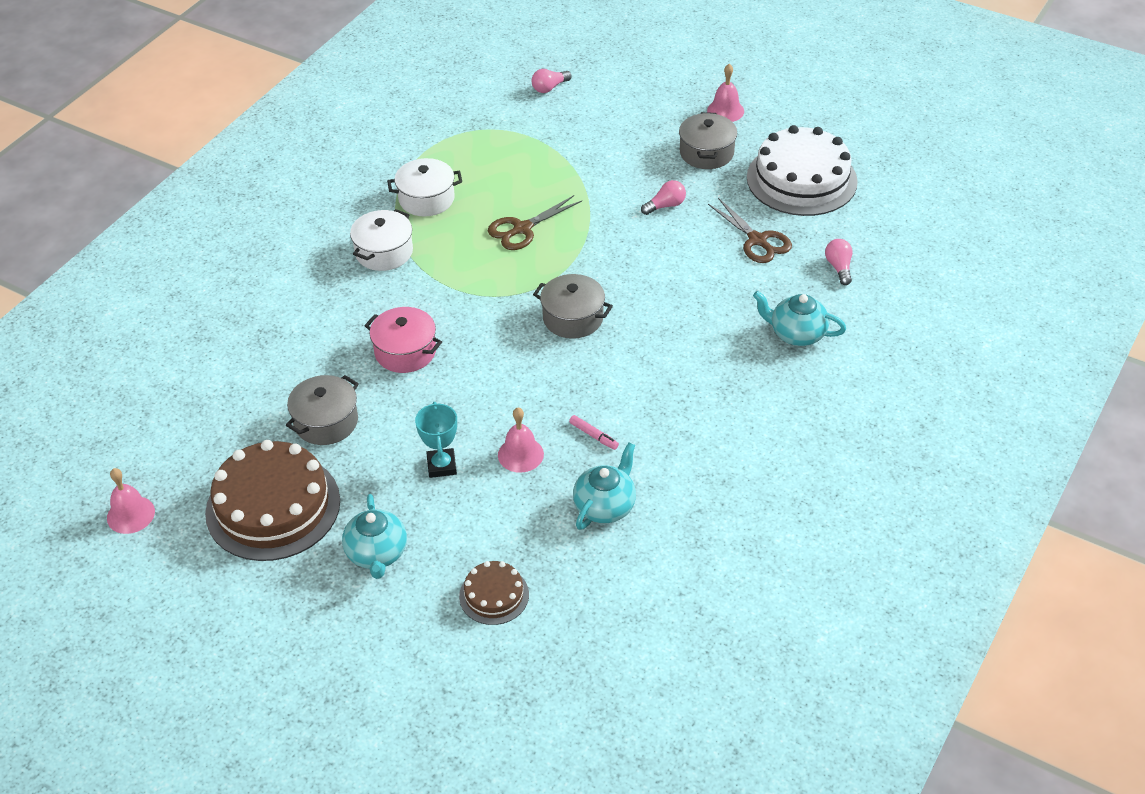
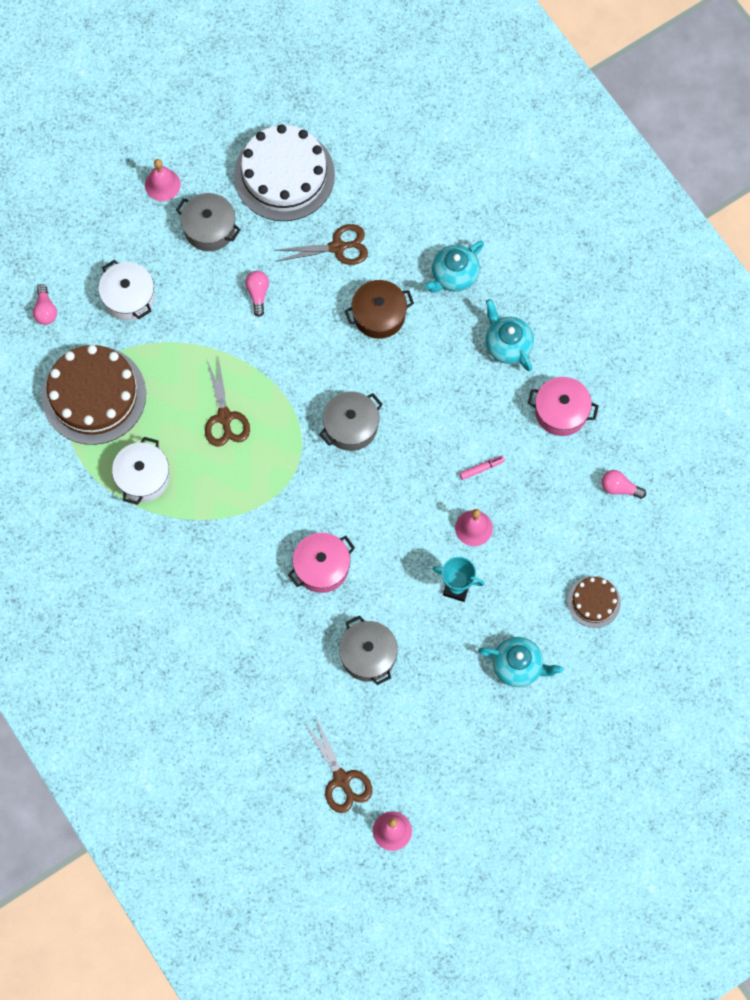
camera: 65 degrees left, 25 degrees up
(174, 451) = (341, 779): none -> brown scissors
(273, 506) = (436, 724): brown cake -> brown cake (94, 395)
(384, 252) = (193, 538): white pot -> white pot (129, 297)
(605, 506) = (552, 492): turquoise teapot -> turquoise teapot (507, 345)
(707, 479) = (561, 412): none -> pink pot
(708, 295) = (379, 315): none -> brown pot
(839, 267) = (400, 206): pink light bulb -> pink light bulb (619, 488)

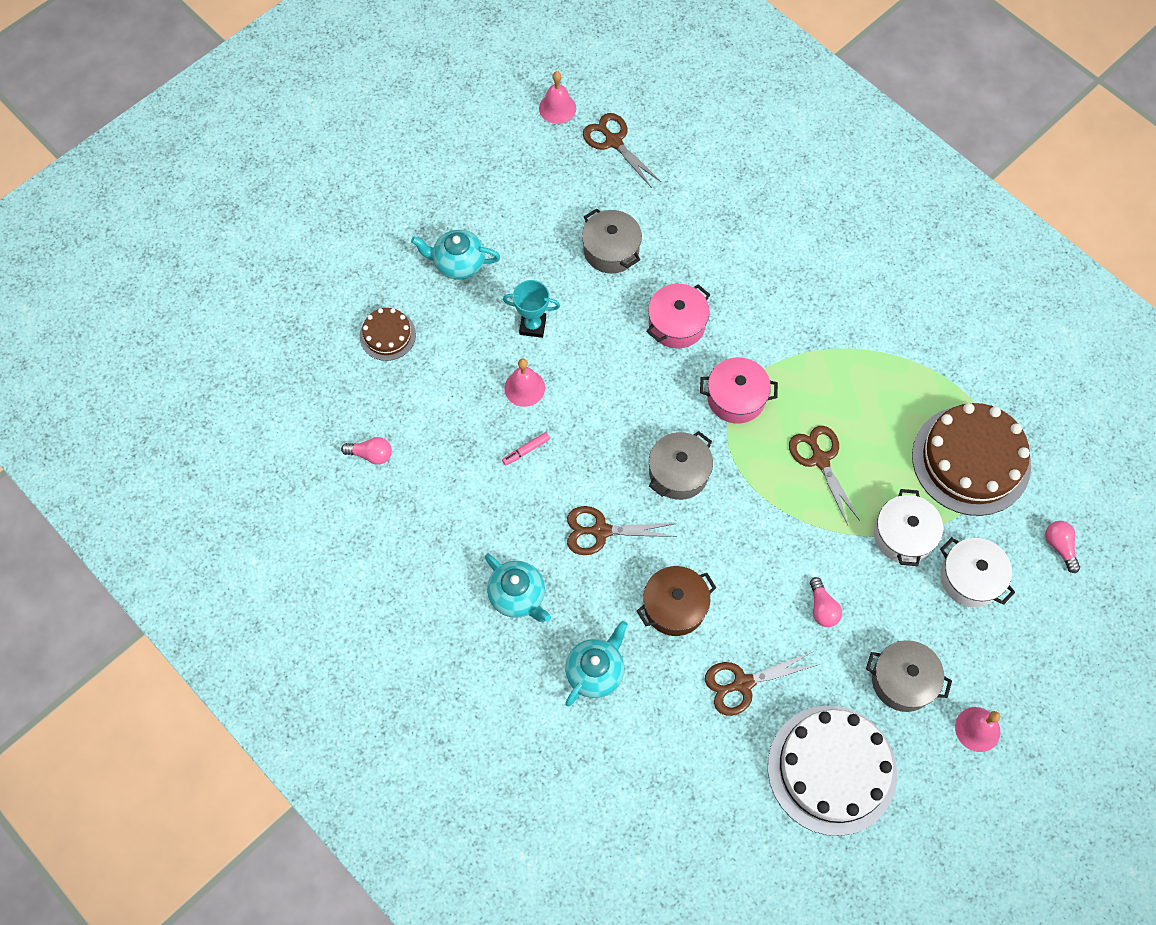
camera: 170 degrees right, 5 degrees down
(143, 477) = (889, 382): white pot -> white pot (903, 535)
(428, 387) = (601, 531): none -> brown scissors
(561, 412) = (445, 528): pink pot -> pink pot (736, 398)

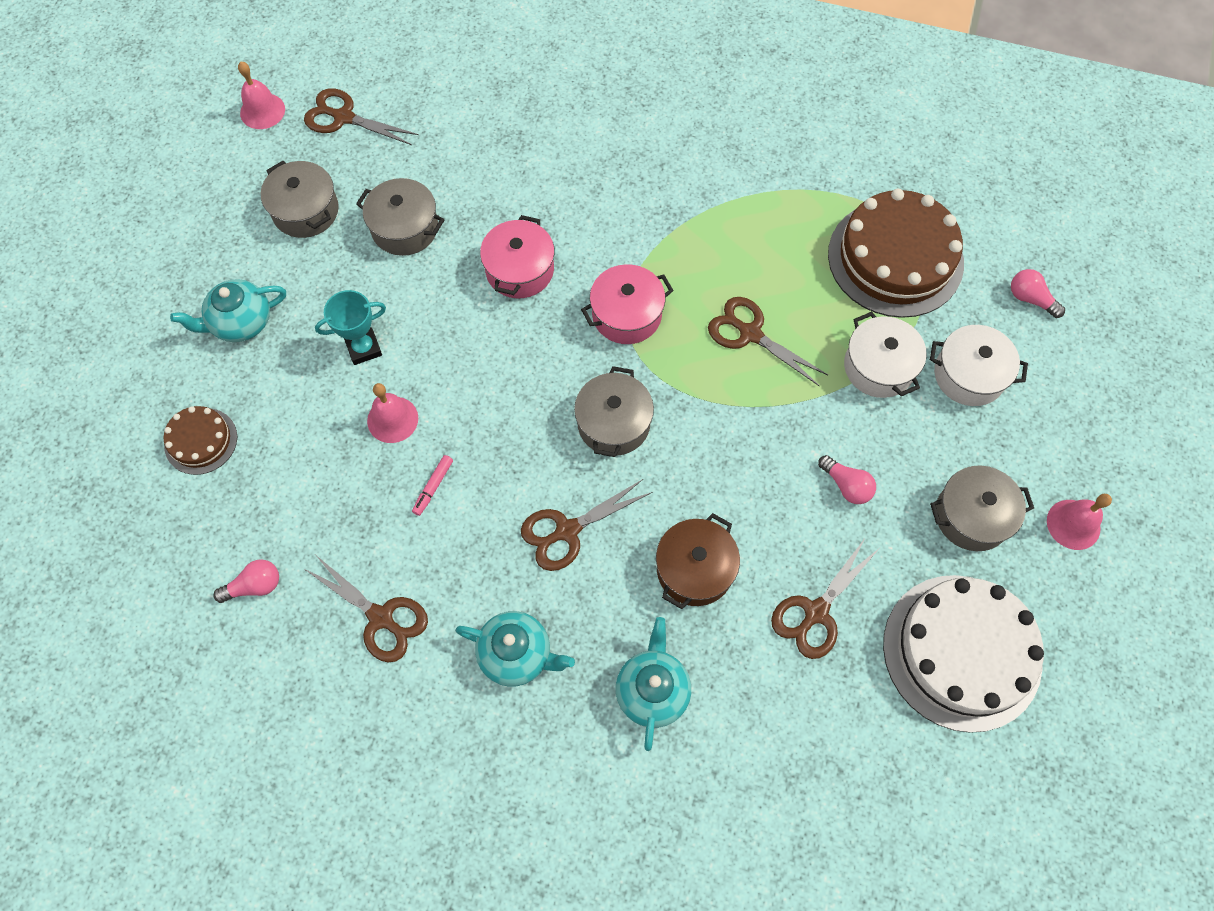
camera: 30 degrees left, 0 degrees up
(441, 521) = (381, 618): none -> brown scissors
(547, 201) = (305, 211): none -> grey pot

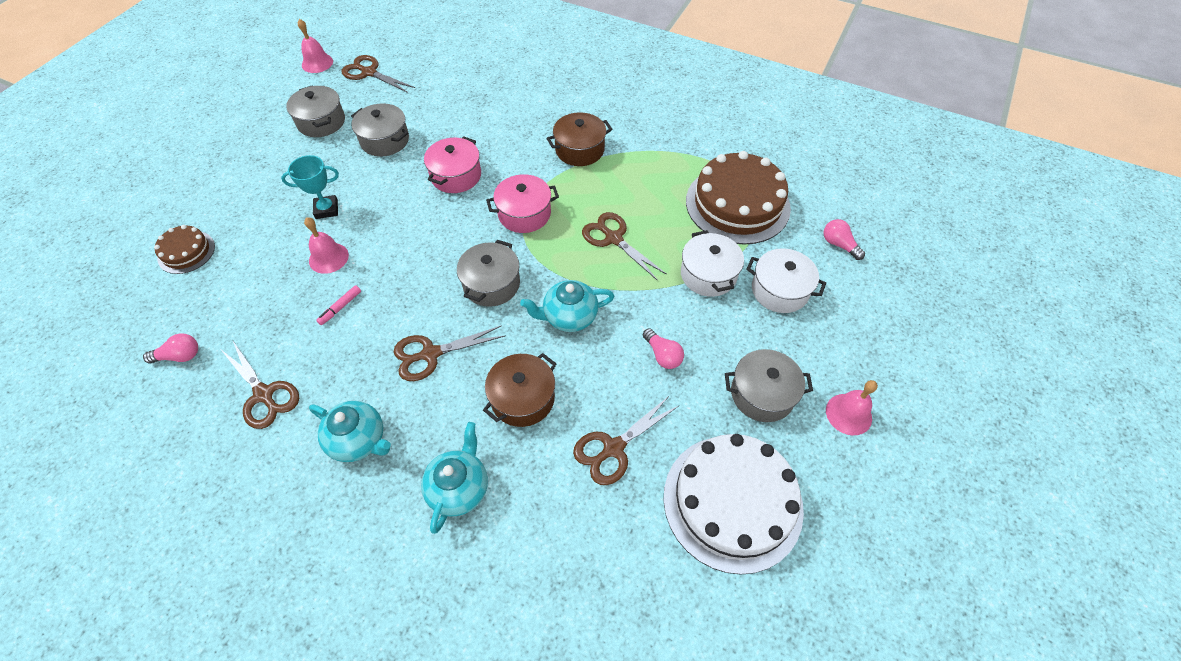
camera: 10 degrees right, 10 degrees down
(241, 322) = (248, 182): turquoise teapot -> turquoise teapot (569, 316)
(673, 204) = (579, 150): none -> brown pot

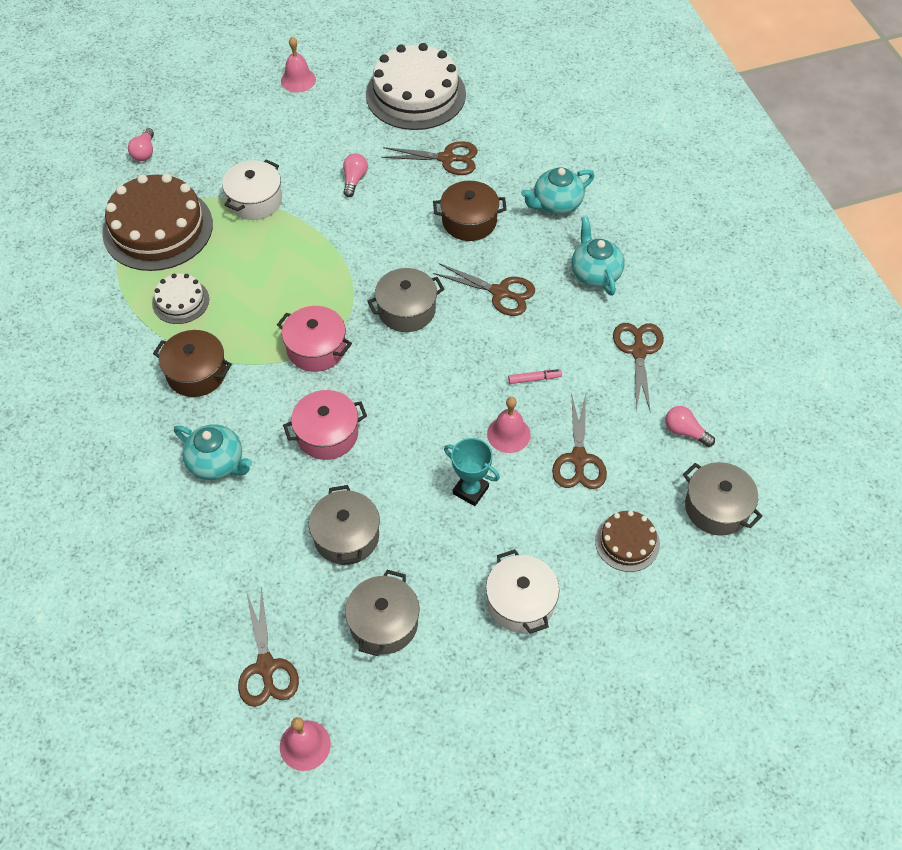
camera: 135 degrees left, 0 degrees up
(569, 316) = (381, 246): turquoise teapot -> turquoise teapot (217, 463)
(613, 238) = (279, 274): brown scissors -> brown scissors (579, 459)
(650, 176) = (180, 301): none -> white cake
(762, 394) = (328, 120): grey pot -> grey pot (716, 508)
(779, 290) = (228, 158): white pot -> white pot (520, 602)

